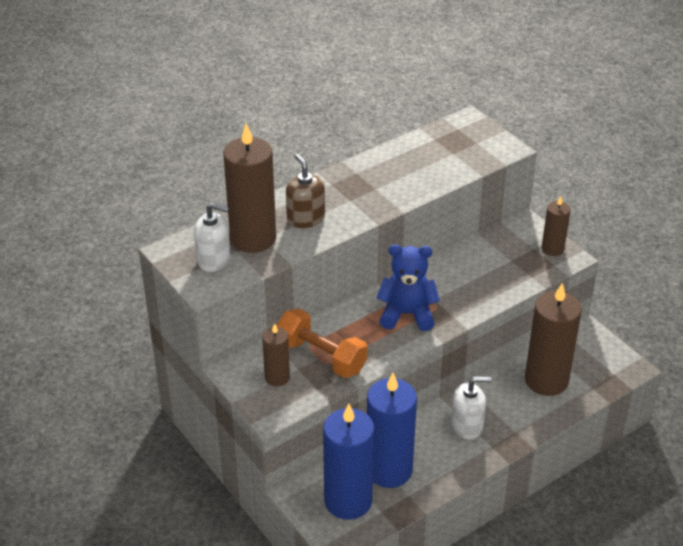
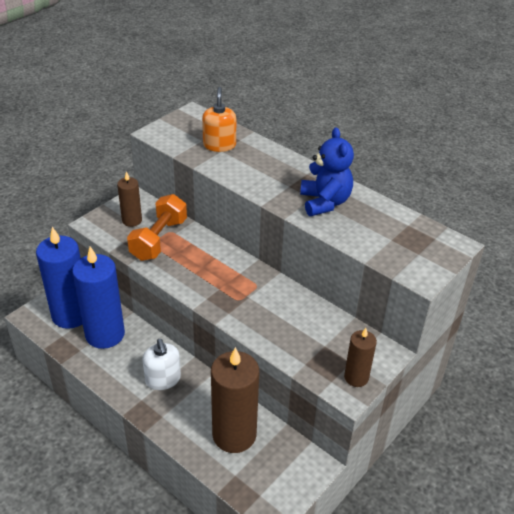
camera: 75 degrees right, 0 degrees up
(214, 259) = (188, 132): white soap dispenser -> none
(253, 238) = (219, 145): brown candle -> orange soap dispenser
(305, 218) = (254, 166): brown soap dispenser -> none
(407, 314) = (223, 281): blue teddy bear -> blue teddy bear (324, 202)

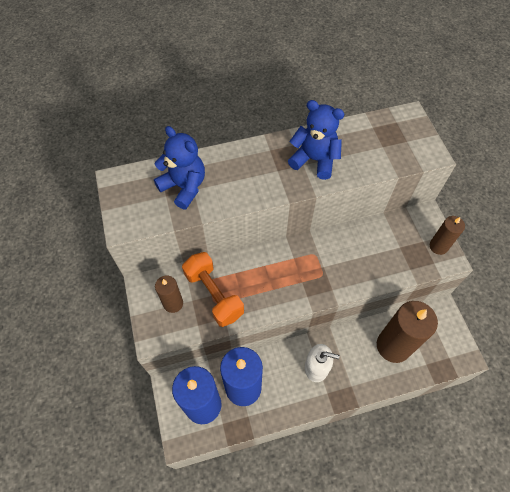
camera: 55 degrees left, 20 degrees up
(219, 145) = (184, 187): orange soap dispenser -> blue teddy bear

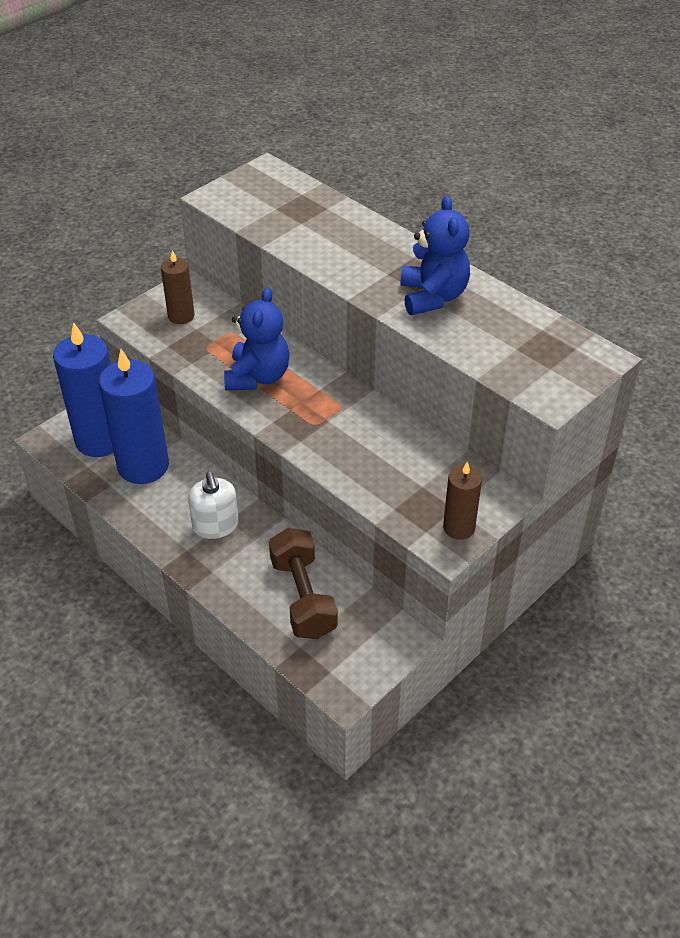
camera: 60 degrees right, 15 degrees down
(184, 187) = (299, 215): blue teddy bear -> blue teddy bear (258, 377)
(214, 295) = (215, 342): orange dumbbell -> none
(393, 346) = (303, 597): brown candle -> brown dumbbell

